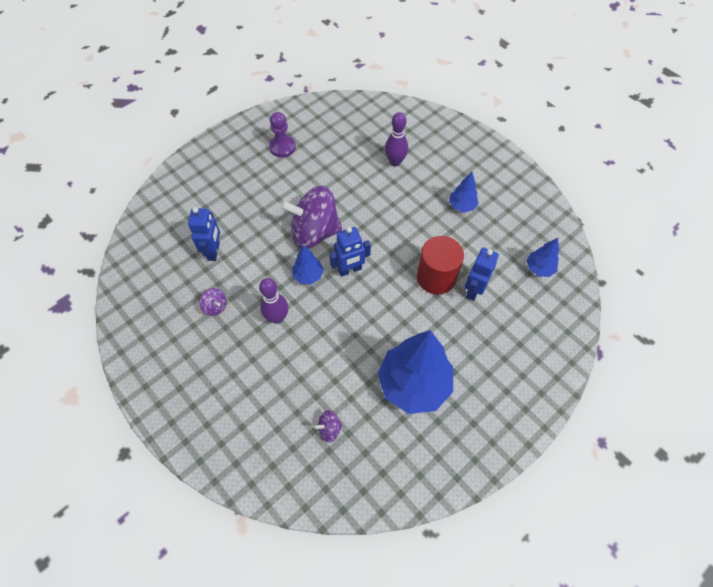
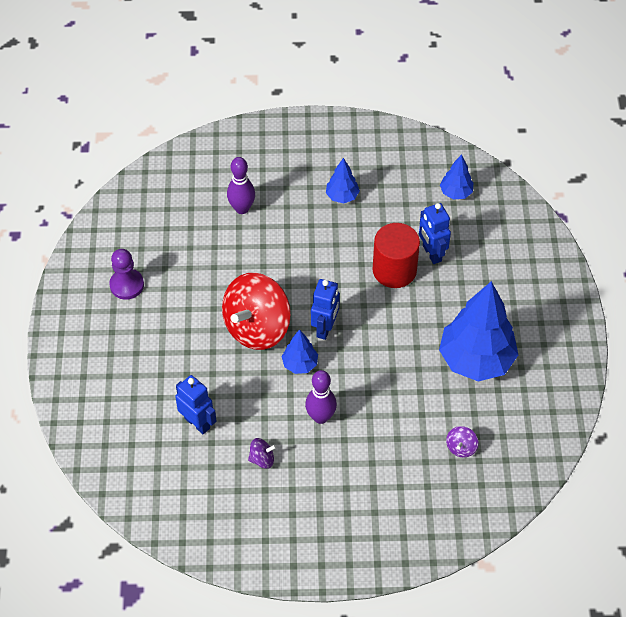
camera: 50 degrees left, 5 degrees down
(314, 232) = (257, 327): purple spinning top -> red spinning top

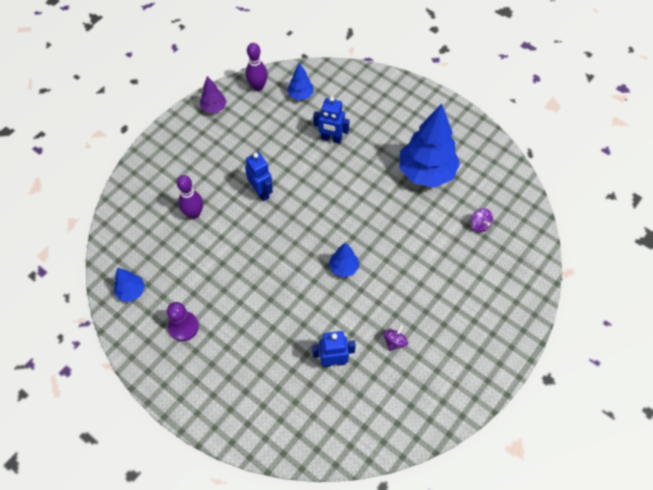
camera: 50 degrees left, 5 degrees up
(257, 327) = (293, 272): red spinning top -> none
(320, 417) = (393, 284): purple bowling pin -> purple bowling pin (258, 87)
(325, 328) = (330, 234): blue robot -> blue robot (261, 192)
(342, 196) = (242, 153): blue tree -> blue tree (131, 291)
(367, 138) = (214, 108): none -> purple tree
(394, 270) = (324, 166): red cylinder -> none

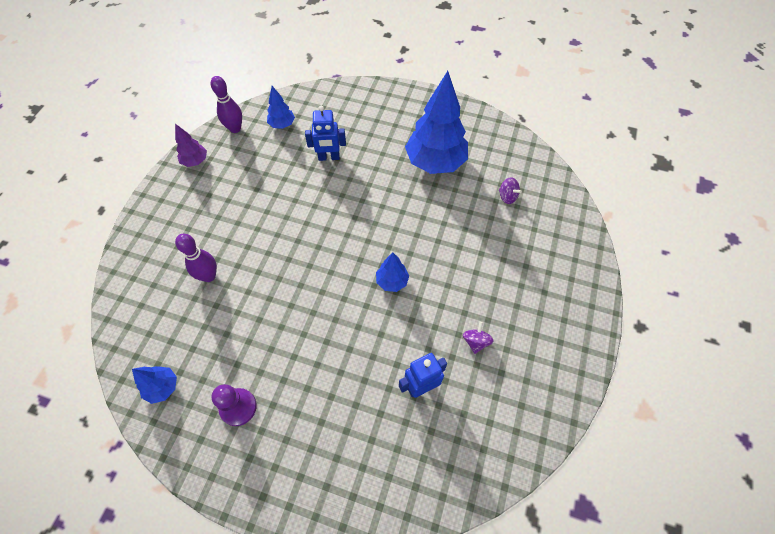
camera: 20 degrees left, 0 degrees up
(261, 192) = (275, 230): blue robot -> none

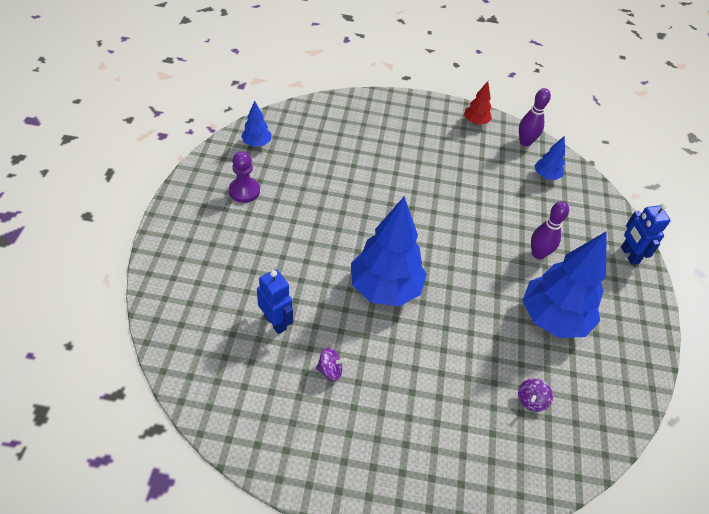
camera: 75 degrees right, 10 degrees down
(195, 161) = (475, 122): purple tree -> red tree
(209, 276) = (359, 152): purple bowling pin -> purple bowling pin (538, 254)
(329, 157) = (520, 219): blue robot -> blue robot (629, 255)
(392, 281) = (385, 288): blue tree -> blue tree, size x2.13

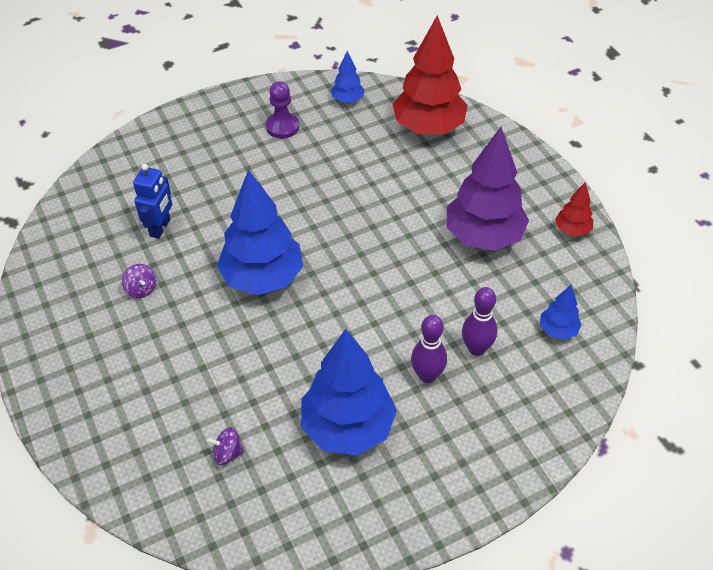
camera: 60 degrees right, 0 degrees up
(327, 124) = (428, 127): none -> red tree
(447, 160) = (483, 236): none -> purple tree
(525, 142) = (592, 286): purple bowling pin -> purple bowling pin (476, 348)
(629, 255) = (514, 462): blue robot -> none

